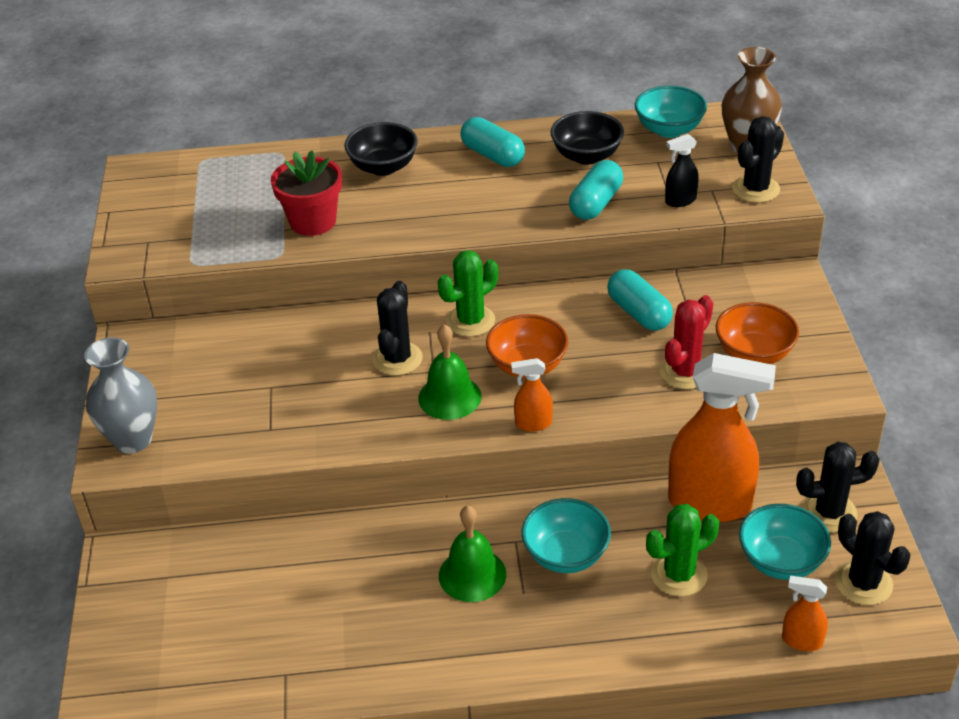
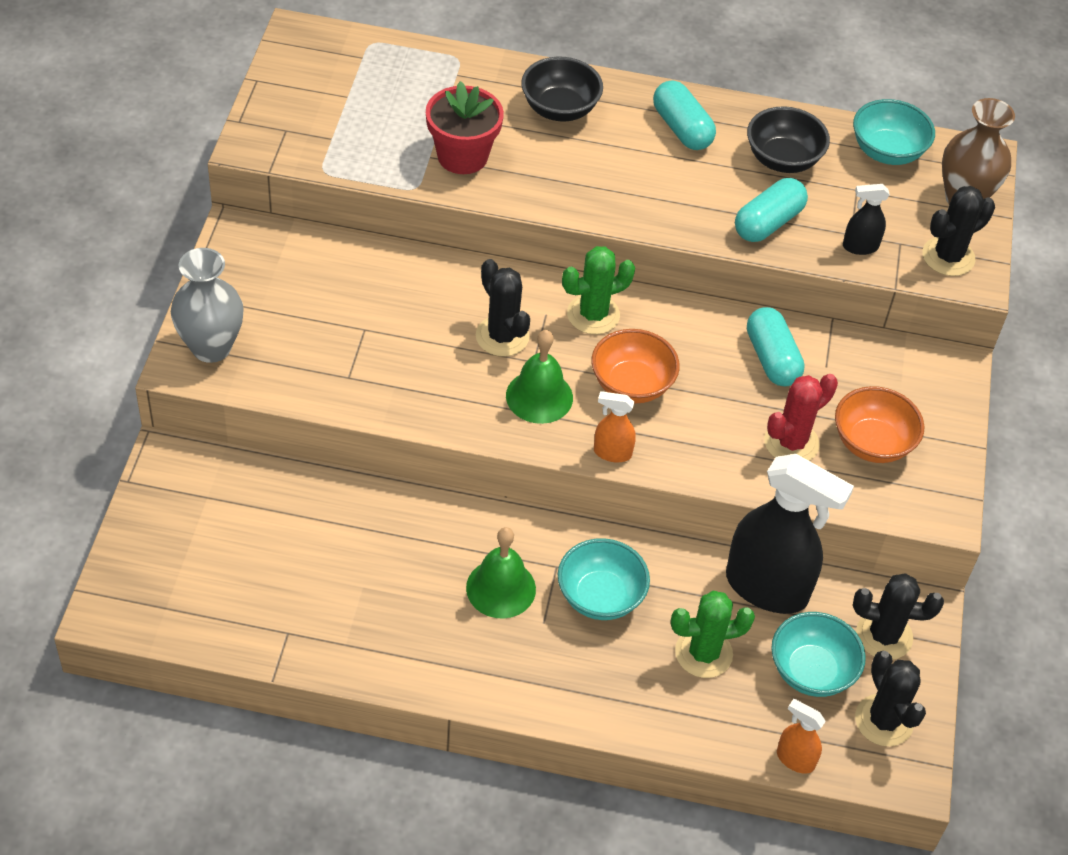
camera: 10 degrees right, 10 degrees up
(397, 359) = (502, 336): black cactus -> black cactus turned 60 degrees counterclockwise
(710, 504) = (767, 588): orange spray bottle -> black spray bottle

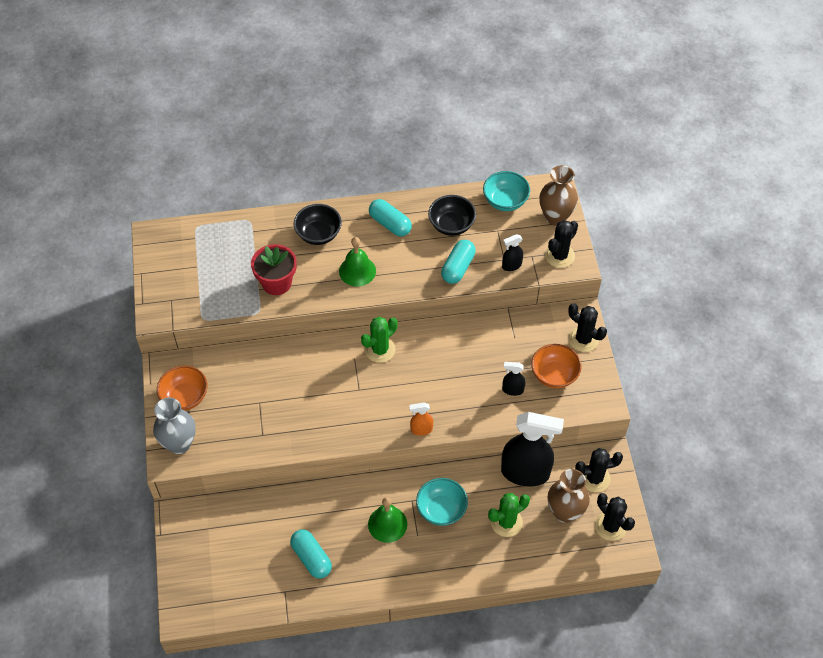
camera: 15 degrees left, 5 degrees up
(502, 336) = (336, 380): black cactus -> black cactus (583, 339)
(539, 396) = (370, 410): green bell -> green bell (357, 271)
(631, 385) = (416, 385): orange bowl -> orange bowl (185, 397)
(772, 359) = (484, 343): turquoise capsule -> turquoise capsule (311, 558)
(791, 443) = (512, 390): red cactus -> black spray bottle
(795, 759) = (574, 564): orange spray bottle -> none
(811, 671) = (565, 512): turquoise bowl -> brown vase

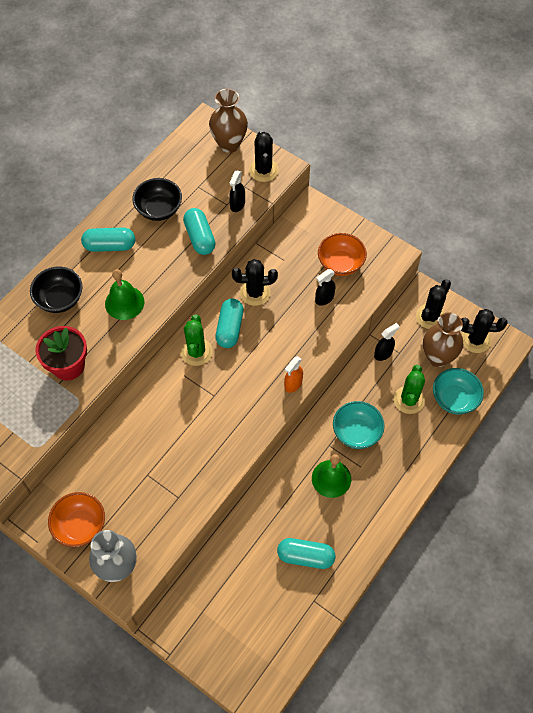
camera: 45 degrees left, 5 degrees up
(420, 353) = (229, 328): none -> turquoise capsule
(505, 201) = (179, 160): turquoise bowl -> turquoise bowl (454, 399)
(525, 473) = (383, 353): black spray bottle -> black spray bottle, size x0.45
(583, 339) = (332, 222): black cactus -> black cactus (255, 293)

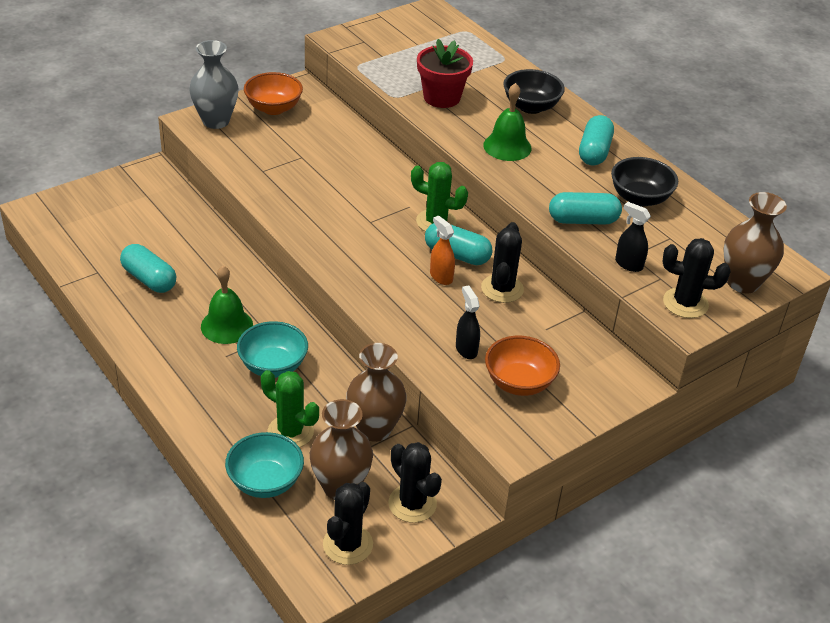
camera: 105 degrees right, 20 degrees down
(293, 384) = (351, 286): orange spray bottle -> orange spray bottle (441, 277)
(305, 556) = (149, 279): turquoise capsule -> turquoise capsule turned 75 degrees counterclockwise
(383, 353) = (374, 429): black spray bottle -> brown vase

